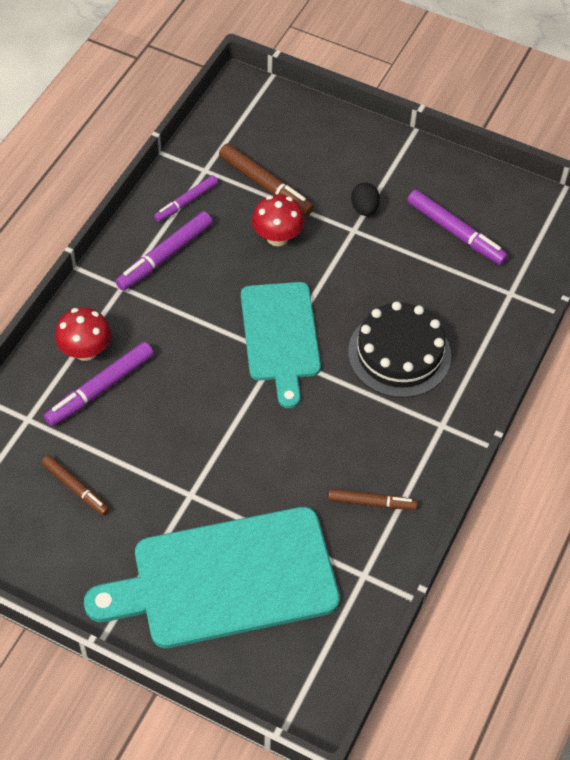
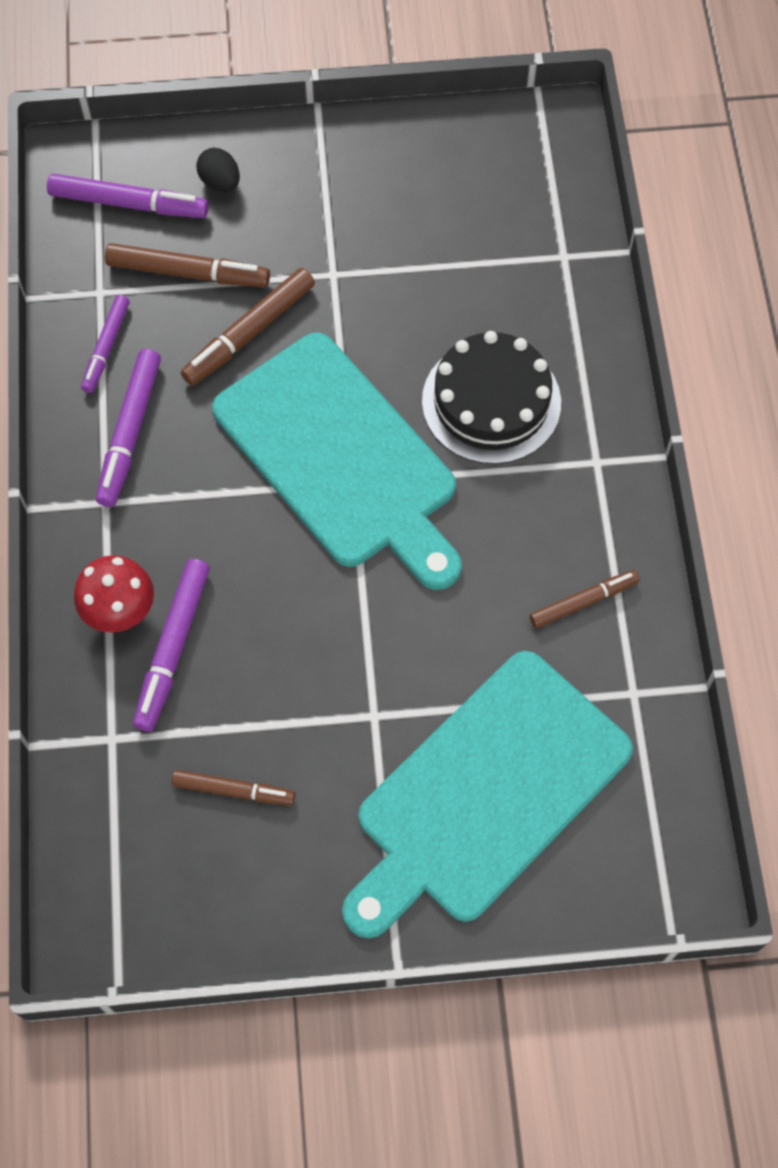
camera: 30 degrees left, 10 degrees up
(277, 237) = (249, 333): red mushroom -> brown marker
(280, 336) = (340, 458): turquoise cutting board -> turquoise cutting board, size x1.51
(364, 208) = (327, 240): black egg -> black egg (220, 182)
(455, 232) = (452, 213): purple marker -> purple marker (129, 204)

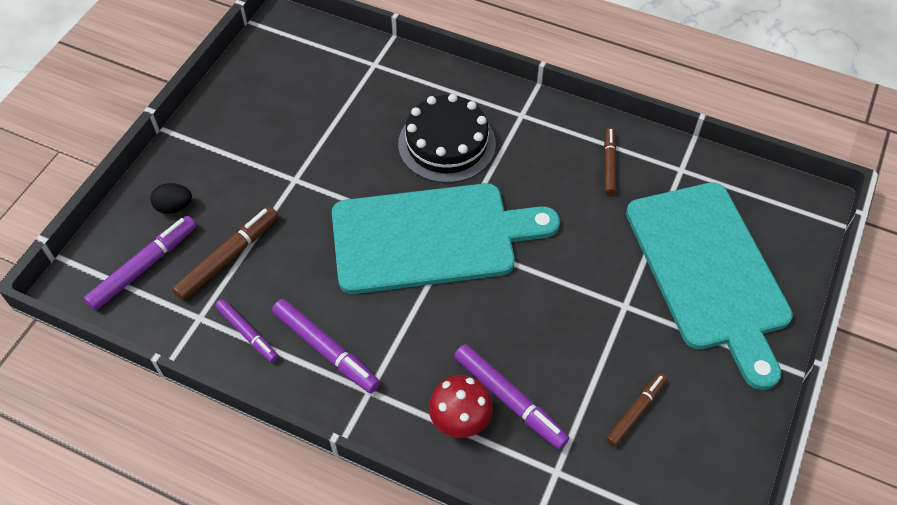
camera: 60 degrees left, 10 degrees down
(249, 333) = (302, 244): brown marker -> none

